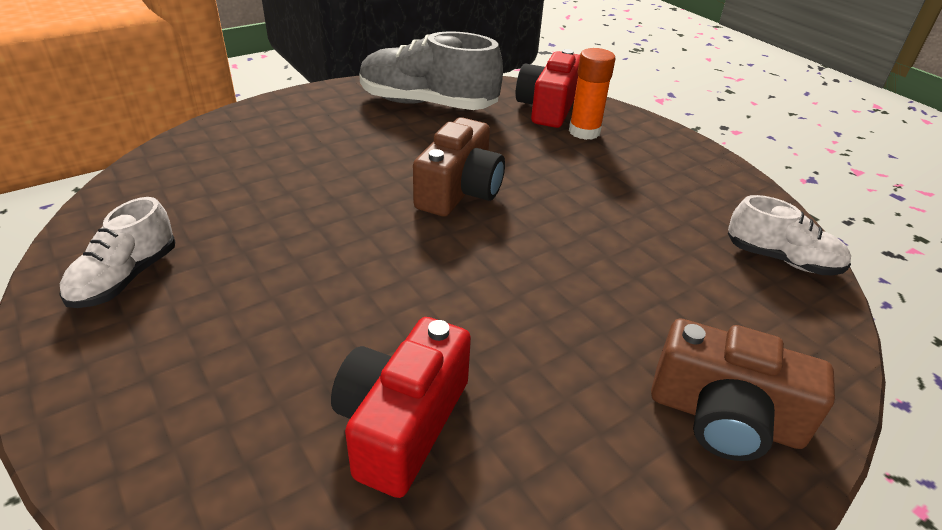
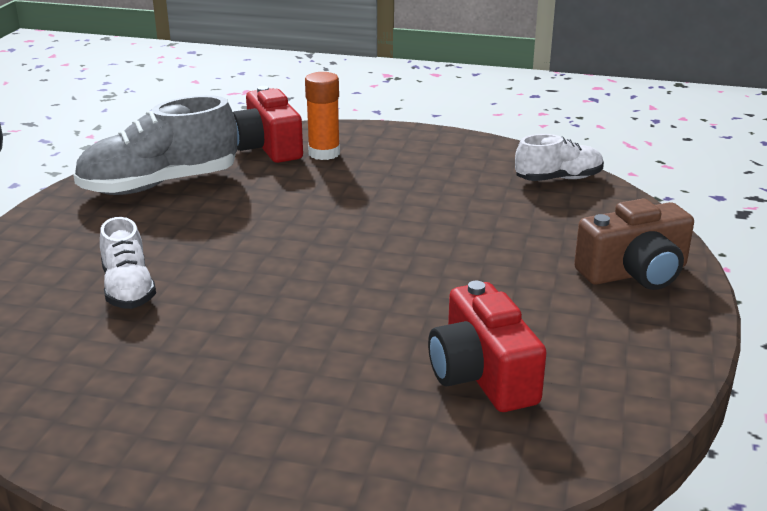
camera: 40 degrees left, 10 degrees down
(125, 278) = (129, 422): white shoe -> white shoe (128, 289)
(459, 191) = (297, 234): brown camera -> none

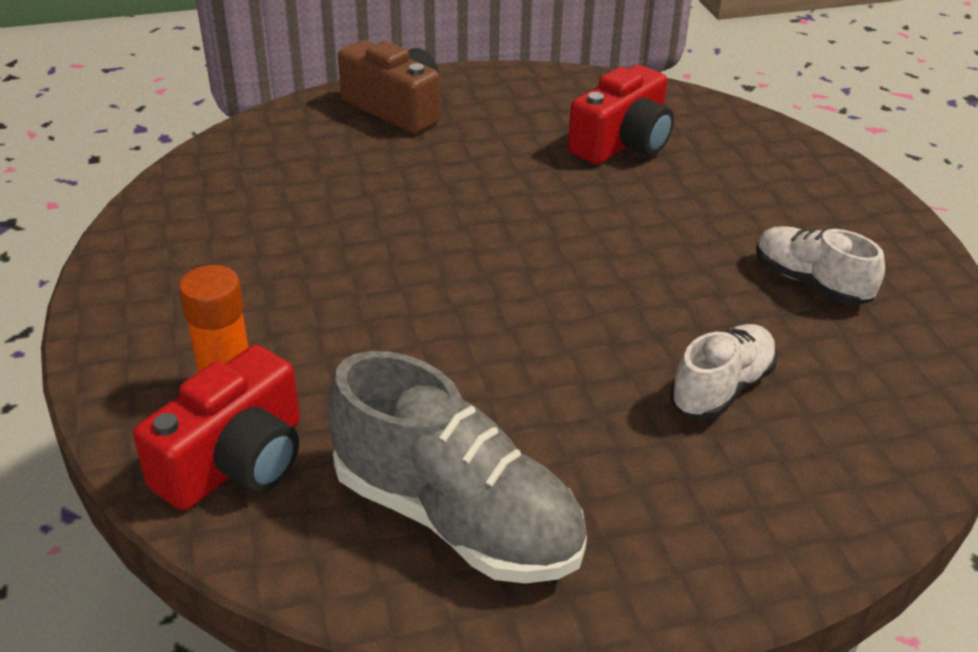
camera: 120 degrees left, 10 degrees up
(558, 179) = (205, 181): white shoe -> white shoe (810, 282)

